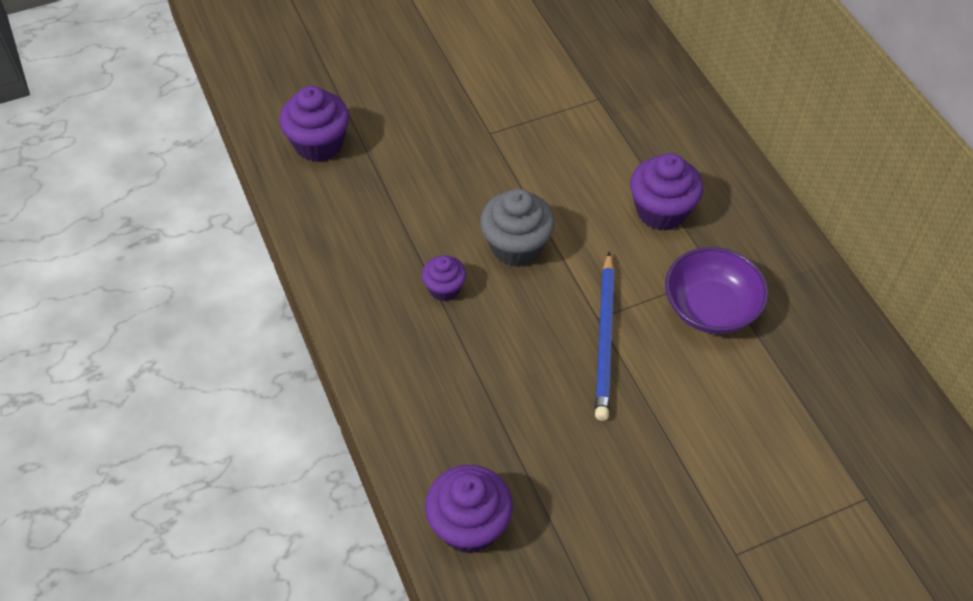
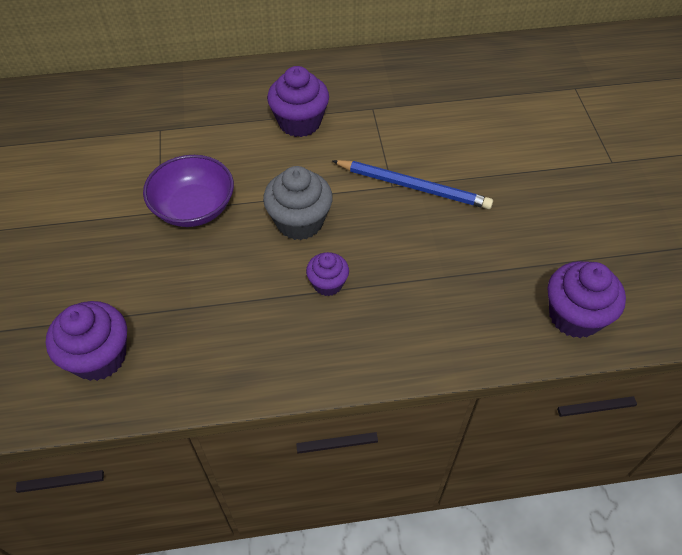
camera: 75 degrees left, 0 degrees up
(710, 308) = (402, 119): purple bowl -> purple bowl (194, 208)

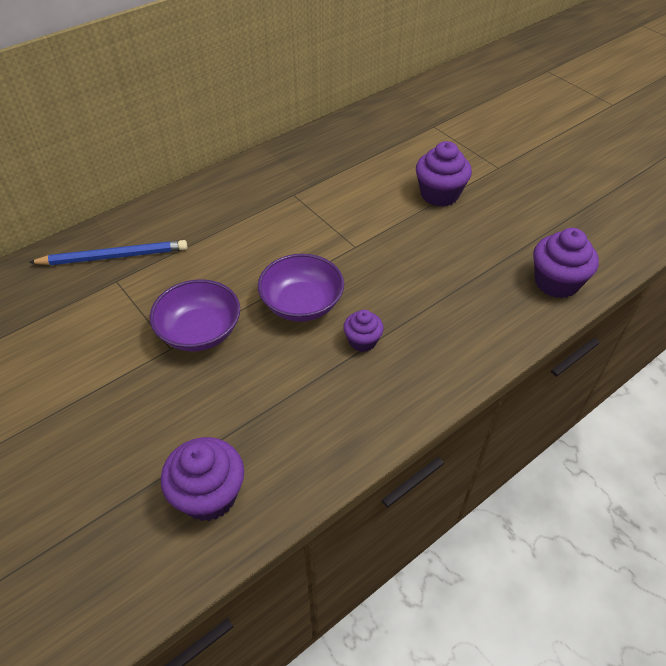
camera: 30 degrees left, 5 degrees down
(299, 122) = (240, 227): purple cupcake -> purple cupcake (439, 194)
(299, 222) = (302, 304): grey cupcake -> purple bowl
(413, 186) = (372, 240): blue pencil -> blue pencil (114, 256)

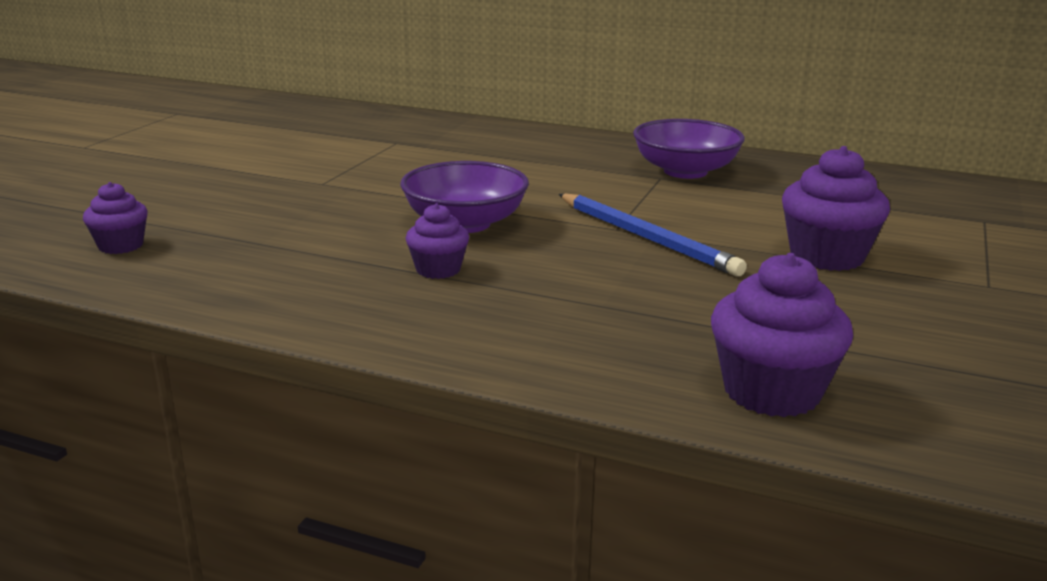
camera: 60 degrees right, 25 degrees down
(114, 256) = (430, 133): blue pencil -> blue pencil (646, 238)
(200, 332) = (360, 189): purple bowl -> purple bowl (685, 171)
(209, 495) = (121, 246): purple cupcake -> purple cupcake, size x0.59

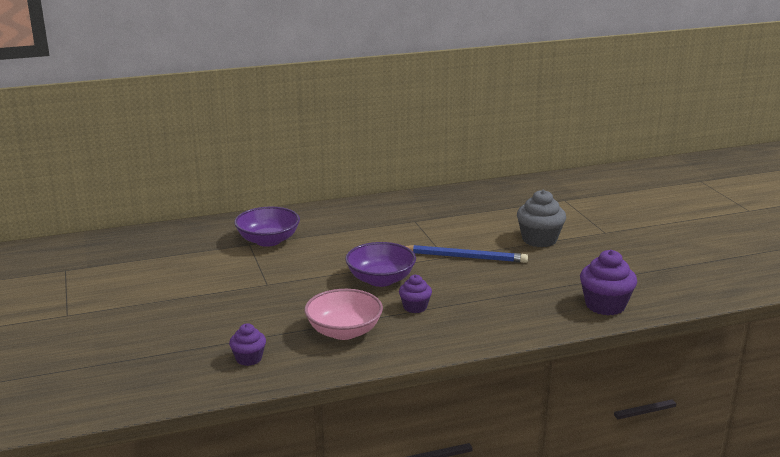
camera: 40 degrees left, 0 degrees up
(285, 261) = (344, 331): none -> pink bowl
(685, 171) = (419, 213): purple bowl -> purple bowl (268, 240)
(826, 256) = (539, 240): purple cupcake -> grey cupcake

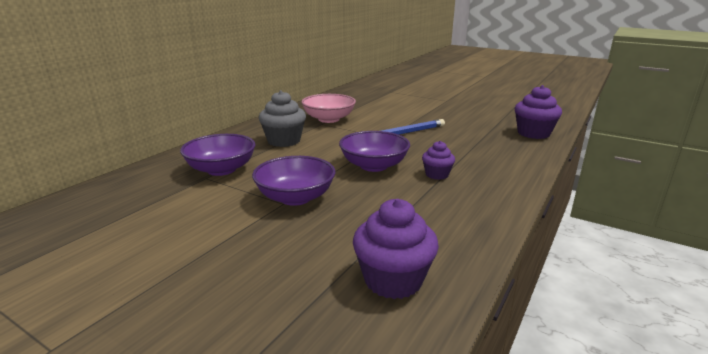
camera: 40 degrees left, 0 degrees up
(249, 358) = (393, 280): purple cupcake -> purple cupcake, size x1.69
(281, 283) = (295, 197): none -> purple bowl
(344, 331) = (425, 213): pink bowl -> pink bowl (329, 119)
(539, 240) = (422, 113): grey cupcake -> grey cupcake (284, 141)

